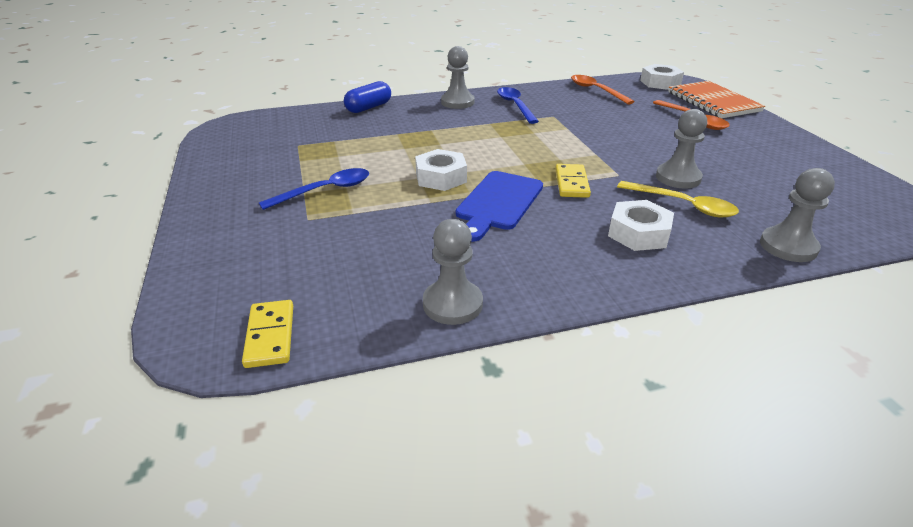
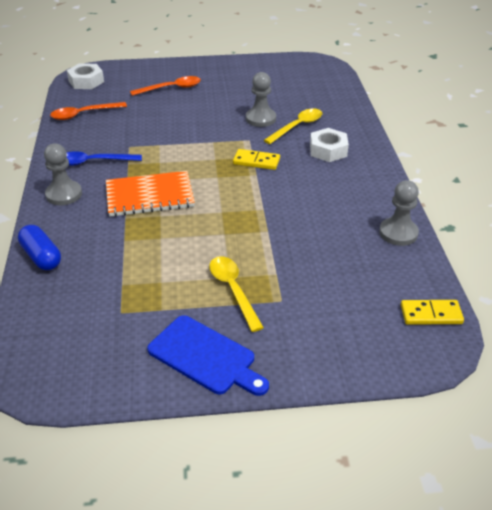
camera: 80 degrees left, 5 degrees up
(325, 191) = (233, 290): blue spoon -> yellow spoon
(441, 177) = (228, 221): white nut -> none
(498, 203) = (277, 198): blue cutting board -> blue cutting board (205, 357)
(713, 102) = (141, 71): orange notebook -> orange notebook (149, 196)
(788, 246) = (348, 108): grey pawn -> none

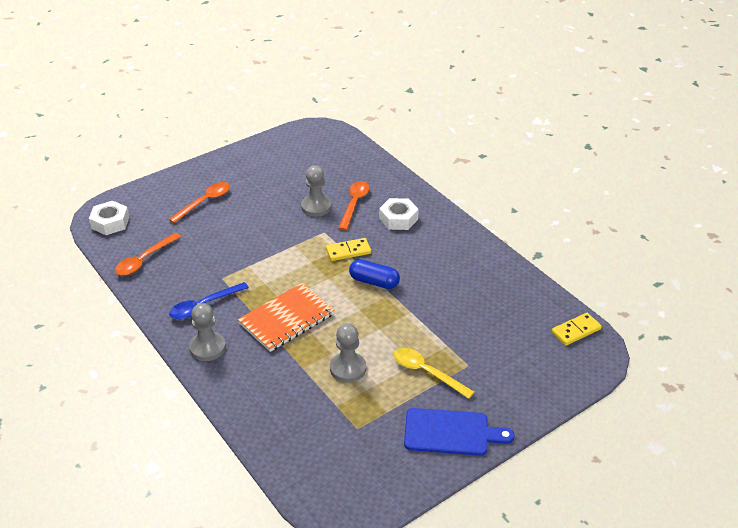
camera: 30 degrees left, 0 degrees up
(41, 256) = (246, 412): blue capsule -> blue capsule (374, 282)
(297, 127) = (354, 204): yellow spoon -> orange spoon
(398, 233) = (507, 274): grey pawn -> grey pawn (348, 368)

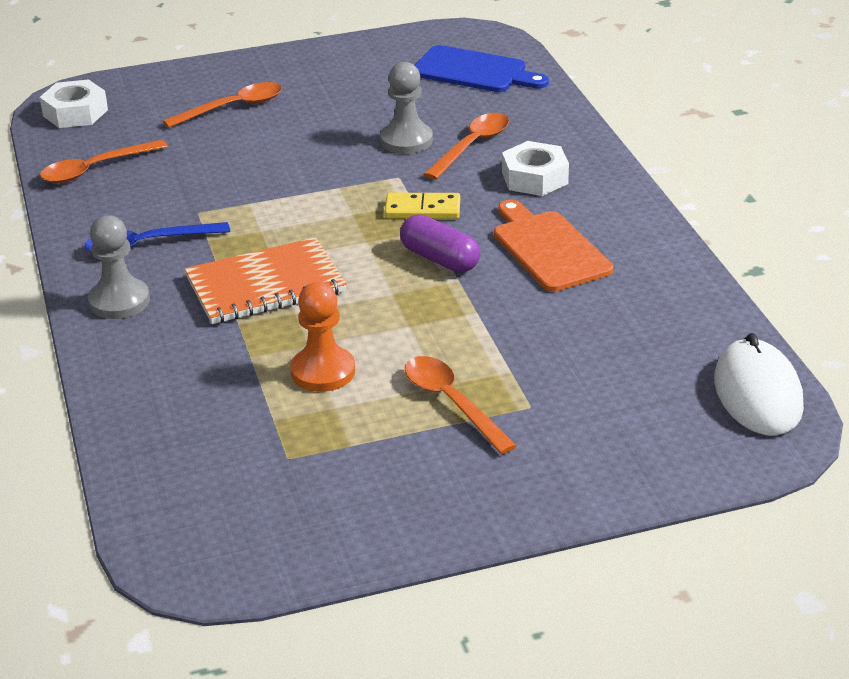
camera: 20 degrees right, 5 degrees down
(348, 368) = (323, 371): grey pawn -> orange pawn
(374, 282) = (440, 259): blue capsule -> purple capsule
(427, 372) = (452, 403): yellow spoon -> orange spoon
(428, 263) = (548, 248): none -> orange cutting board
(451, 433) = (442, 498): blue cutting board -> blue cutting board (474, 71)
(576, 331) = (758, 393): yellow domino -> white mouse

